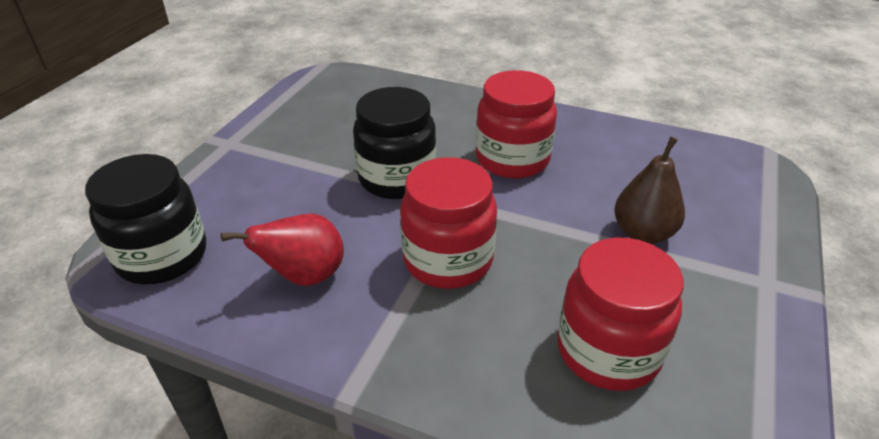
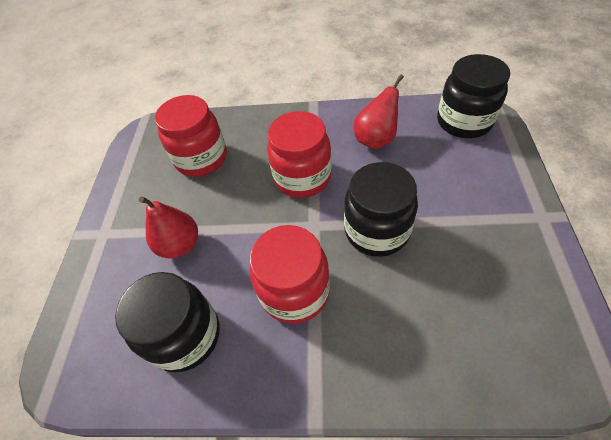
camera: 165 degrees right, 15 degrees up
(632, 160) = (185, 336): none -> black jar
(643, 233) = (180, 245): brown pear -> red pear

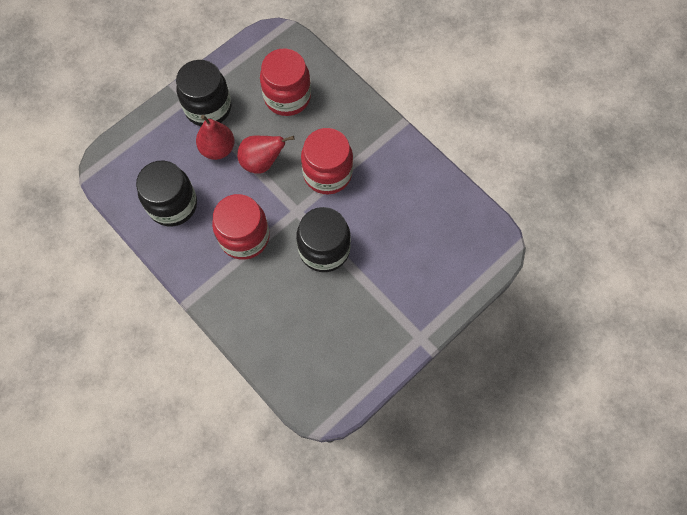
camera: 40 degrees right, 15 degrees up
(376, 139) = (403, 193): red pear -> red pear (262, 162)
(464, 122) = (473, 238): black jar -> black jar (208, 108)

